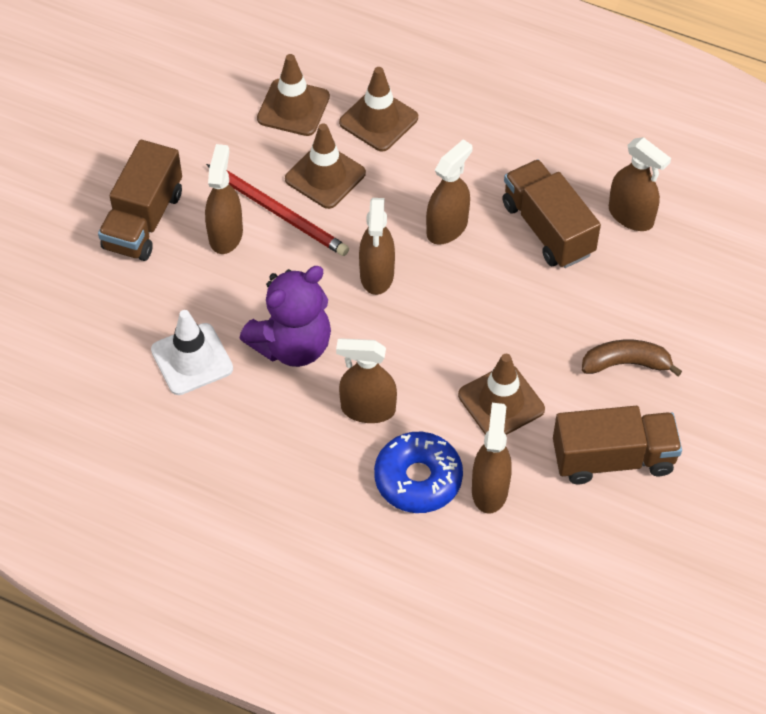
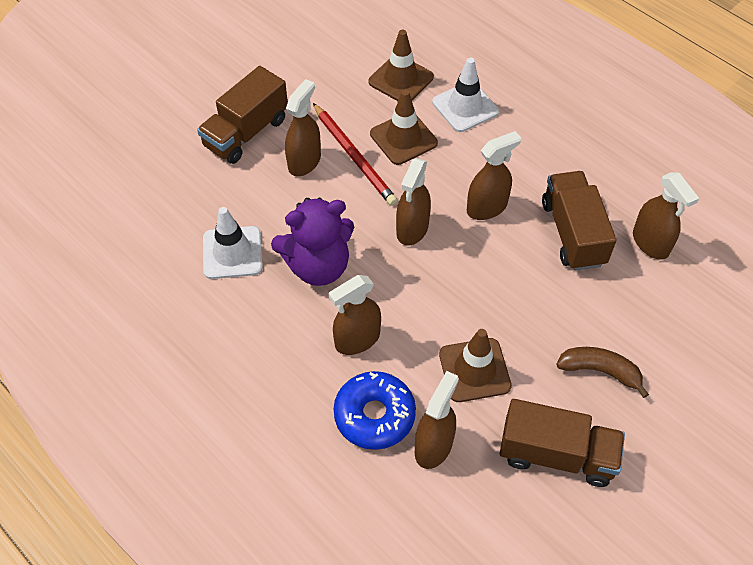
camera: 20 degrees right, 0 degrees up
(368, 409) = (357, 339): brown spray bottle -> brown spray bottle turned 60 degrees counterclockwise
(378, 120) = (465, 107): brown traffic cone -> white traffic cone

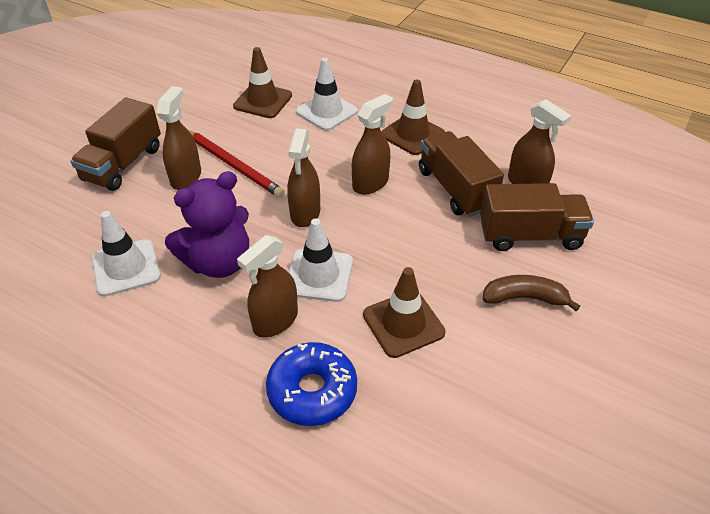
camera: 15 degrees left, 10 degrees down
(403, 138) = (277, 144): brown traffic cone -> brown traffic cone (412, 134)
(408, 301) = (319, 275): none -> white traffic cone
(433, 446) = (384, 407): brown spray bottle -> none
(556, 454) = (512, 385): brown truck -> brown truck (530, 235)

